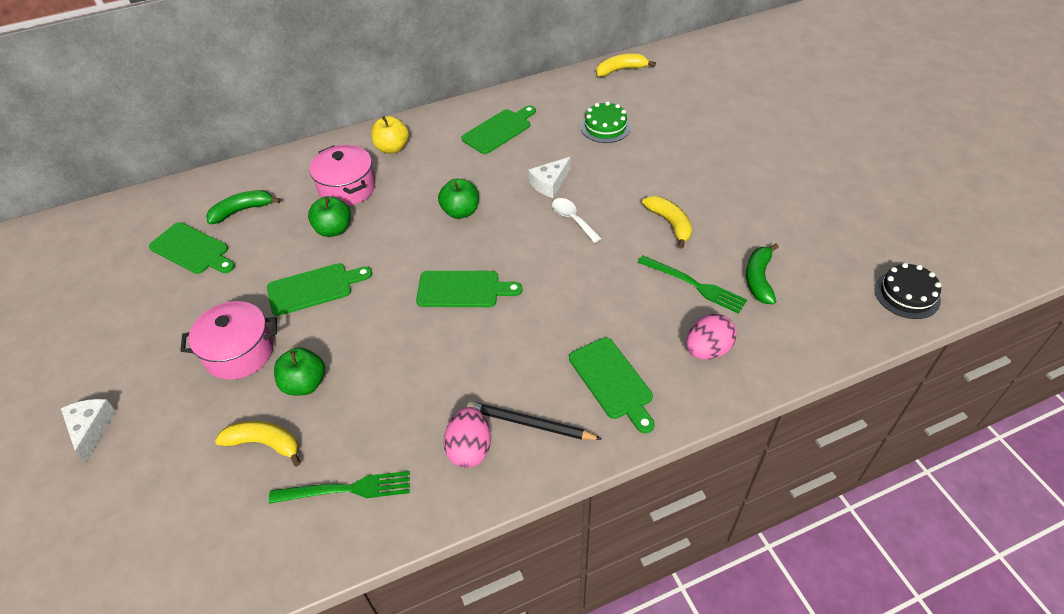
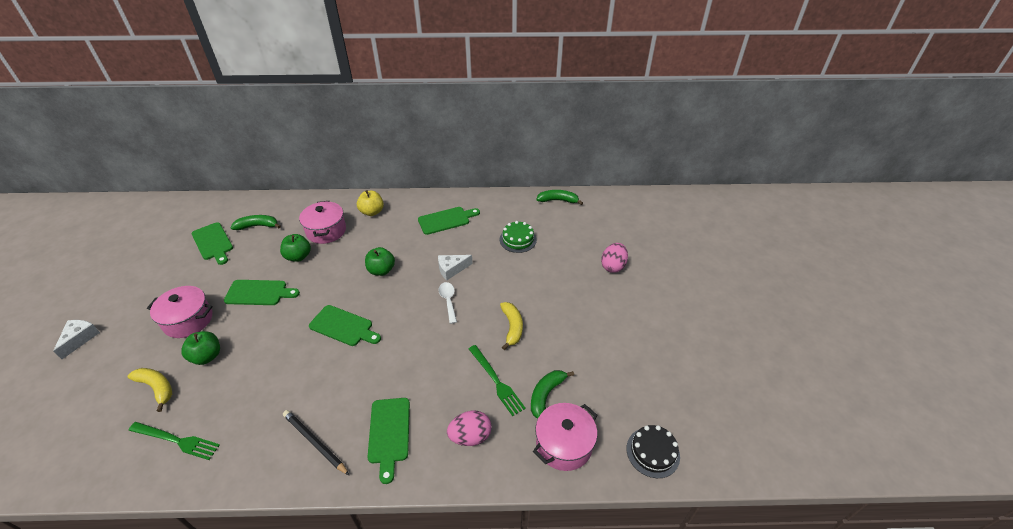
camera: 20 degrees right, 5 degrees down
(469, 449) = (265, 444): pink egg -> pink egg (613, 266)
(621, 70) = (558, 200): yellow banana -> green banana
(813, 321) = (564, 444): none -> pink pot

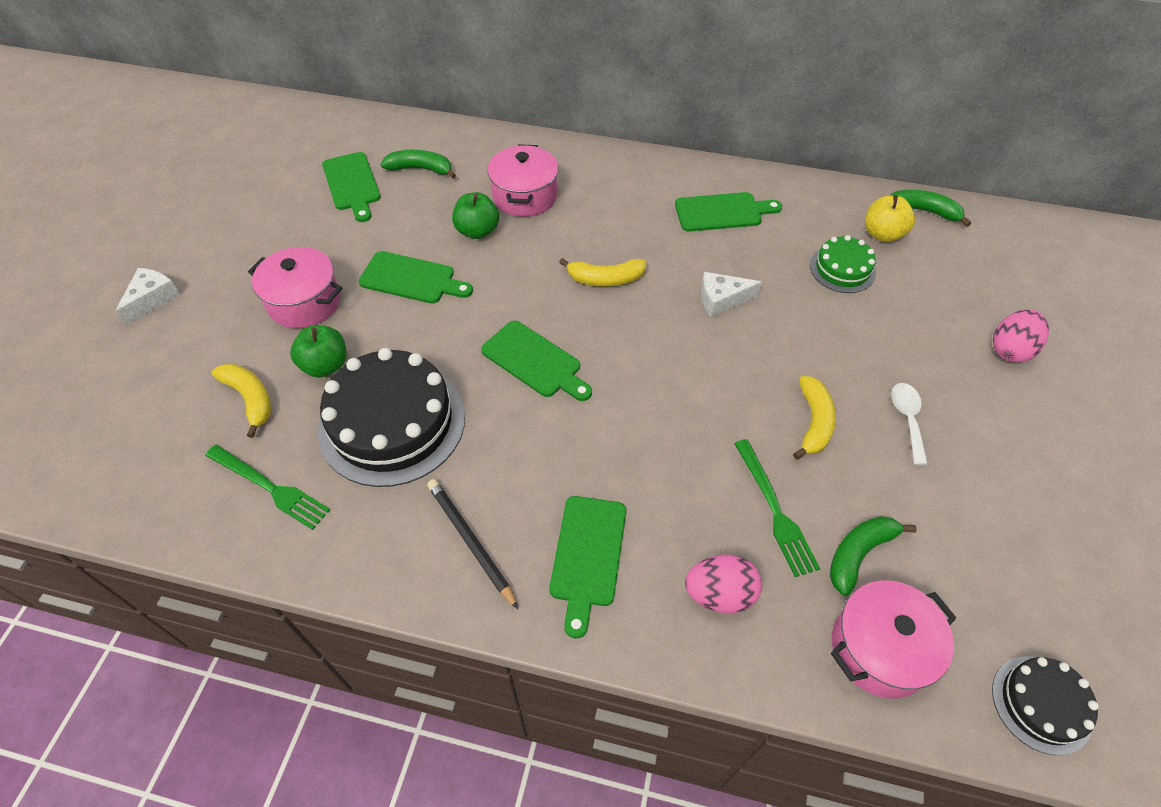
camera: 15 degrees right, 10 degrees up
(255, 382) = (392, 423): none -> black cake
(372, 212) = (601, 176): yellow apple -> yellow apple (882, 234)
(381, 270) = (605, 279): green apple -> yellow banana
(448, 301) = (709, 353): white spoon -> white spoon (907, 419)

